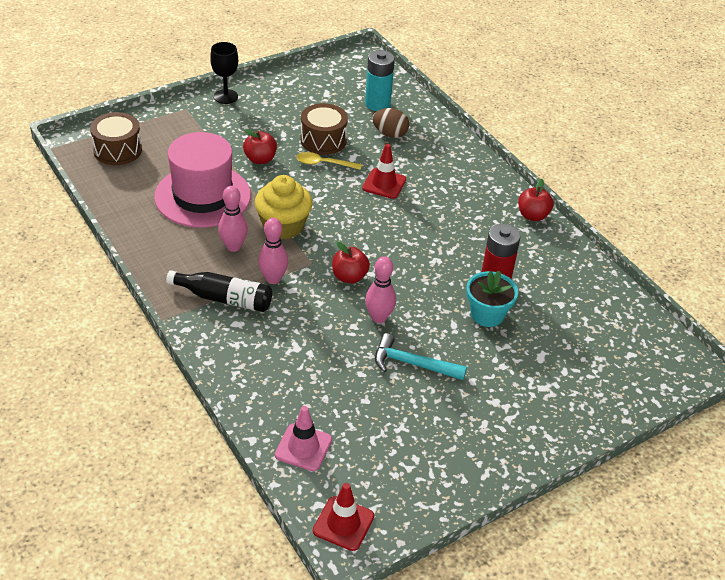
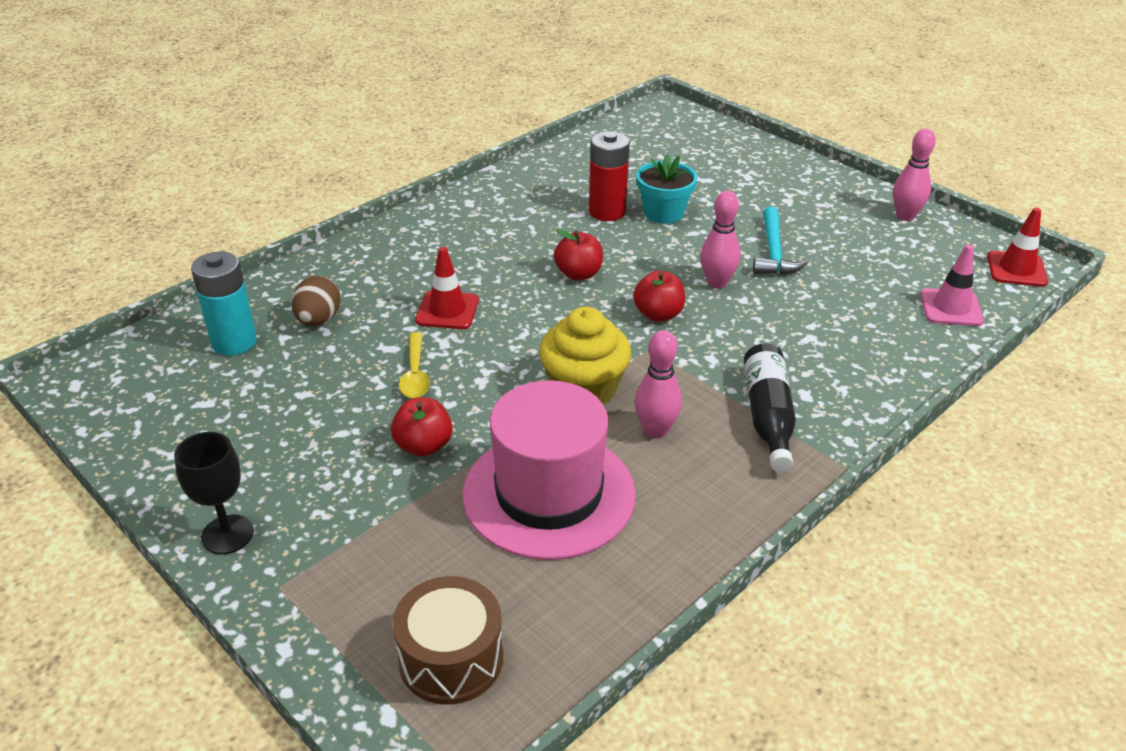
camera: 100 degrees left, 5 degrees down
(273, 279) = (701, 378): pink bowling pin -> pink bowling pin (905, 216)
(323, 140) = (351, 384): brown drum -> none
(532, 215) = (472, 195): red apple -> red apple (578, 274)

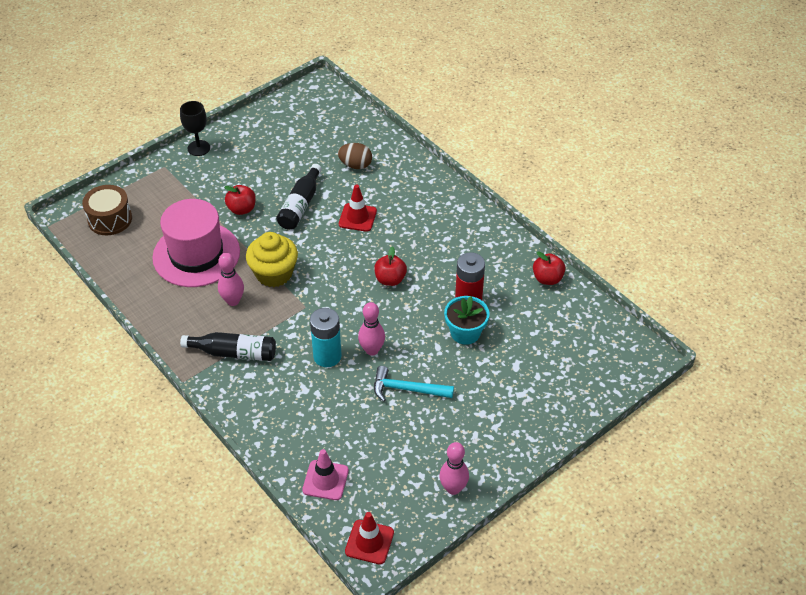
camera: 95 degrees right, 10 degrees up
(234, 342) = (340, 135): turquoise battery -> turquoise battery (327, 356)
(415, 374) = (300, 205): yellow spoon -> black bottle
(658, 314) = (340, 315): red apple -> red apple (547, 278)

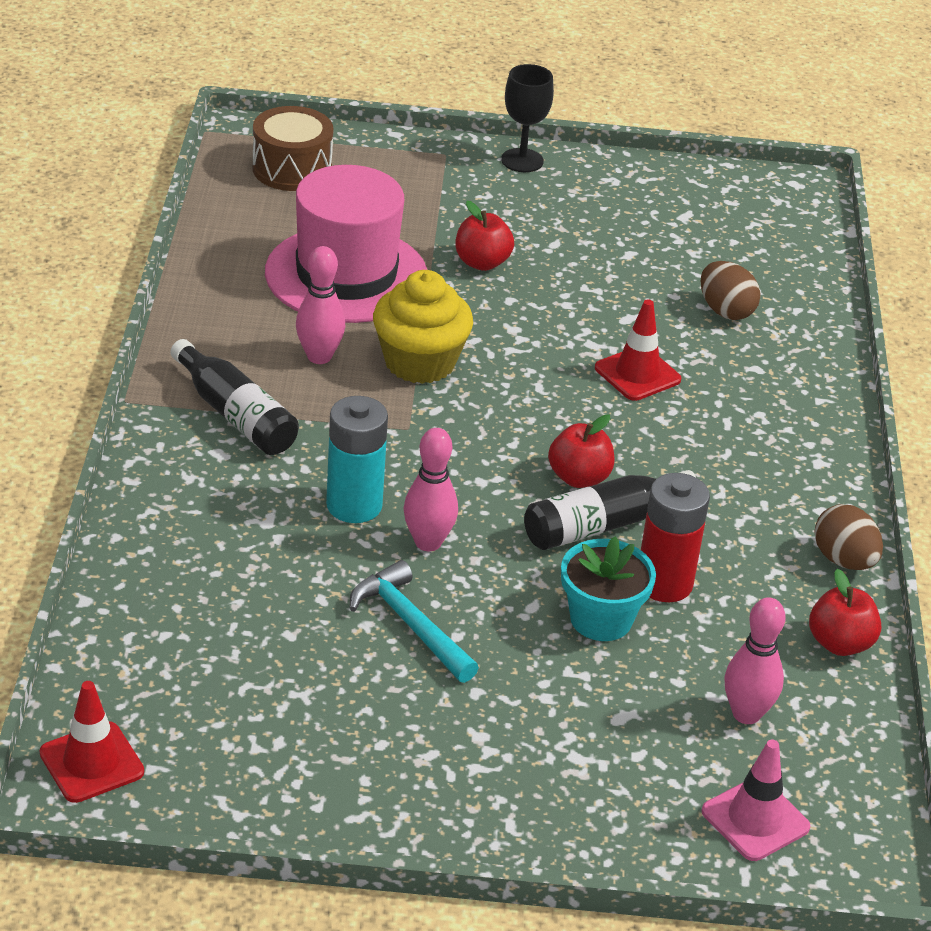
camera: 40 degrees right, 10 degrees down
(300, 205) = (573, 308): black bottle -> black bottle (602, 524)
(325, 480) = (140, 645): pink traffic cone -> pink traffic cone (755, 819)
(453, 488) = (301, 794): pink bowling pin -> pink bowling pin (746, 714)
(512, 243) = (844, 560): none -> brown egg

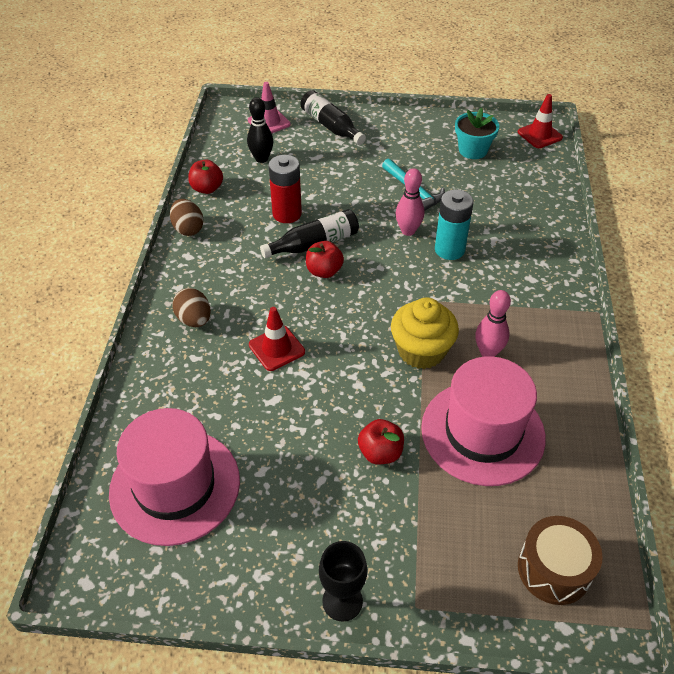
camera: 175 degrees left, 10 degrees up
(235, 414) = (529, 305): black bottle -> black bottle (331, 126)
(601, 619) = (321, 196): turquoise flower pot -> turquoise flower pot (473, 150)
(725, 311) = (200, 410): brown egg -> brown egg (194, 320)
(730, 246) = (175, 486): none -> pink hat
(746, 714) = (261, 158): pink bowling pin -> black bowling pin

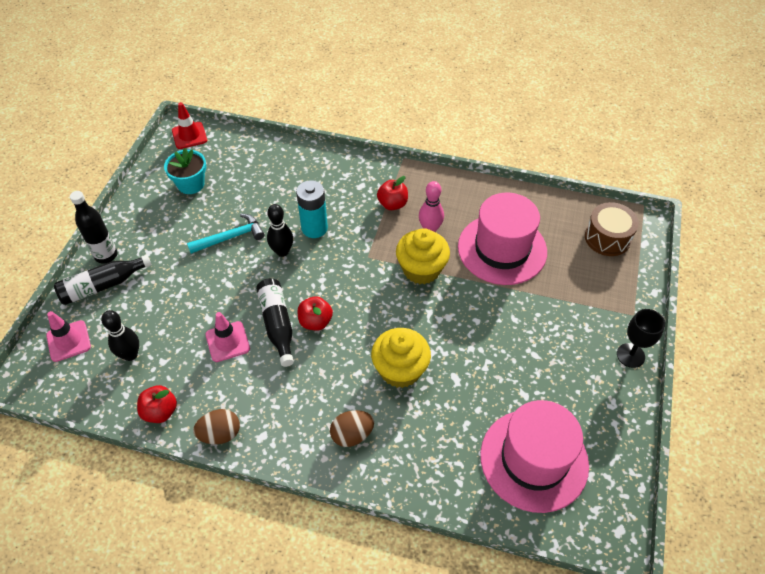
camera: 80 degrees left, 5 degrees up
(276, 348) = (400, 370): red traffic cone -> yellow cupcake
(287, 214) = (227, 341): red battery -> pink traffic cone
(364, 120) = (106, 255): none -> black bottle
(380, 452) = (514, 313): red apple -> red apple (392, 204)
(408, 231) = (282, 251): pink bowling pin -> black bowling pin

